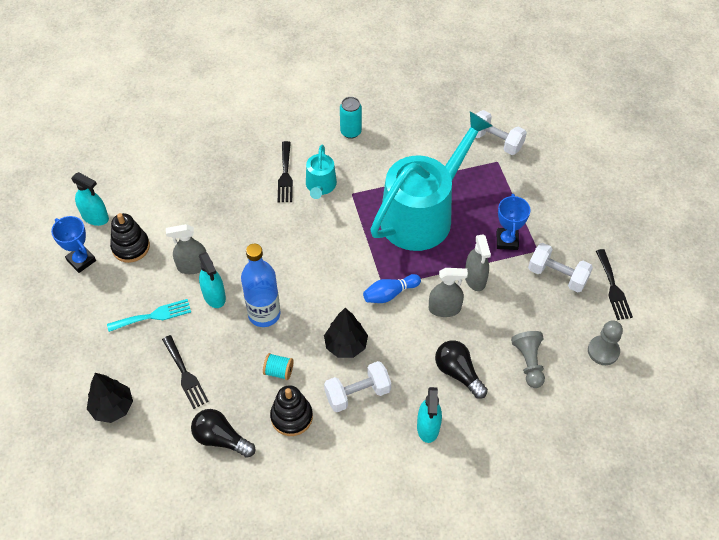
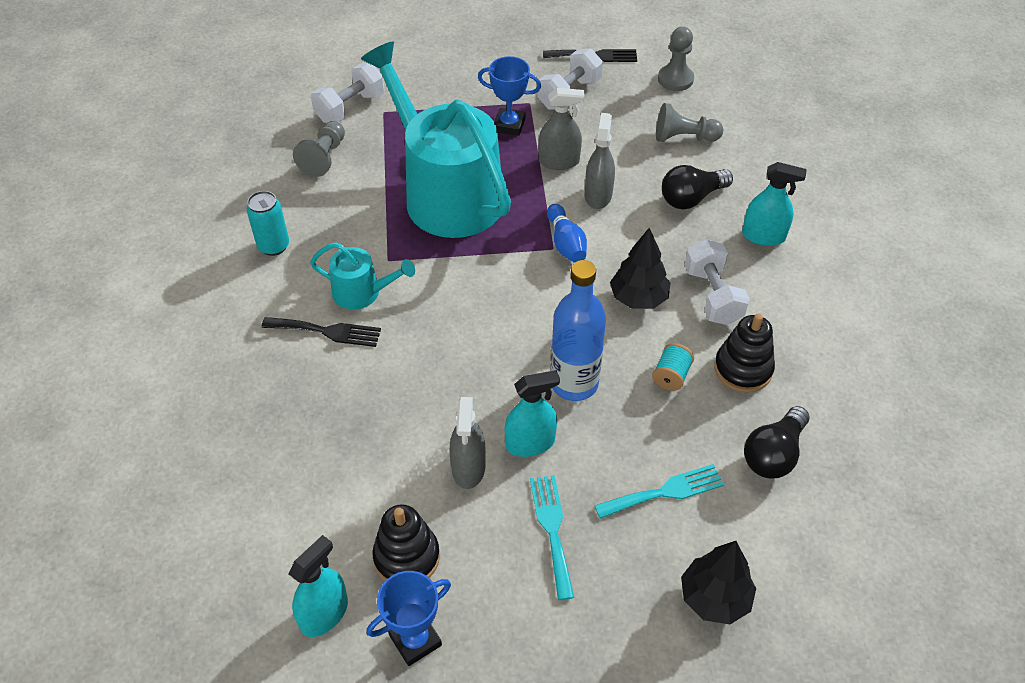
camera: 80 degrees left, 5 degrees down
(185, 374) = (665, 492): black fork -> turquoise fork
(439, 138) = (324, 157): none -> grey pawn

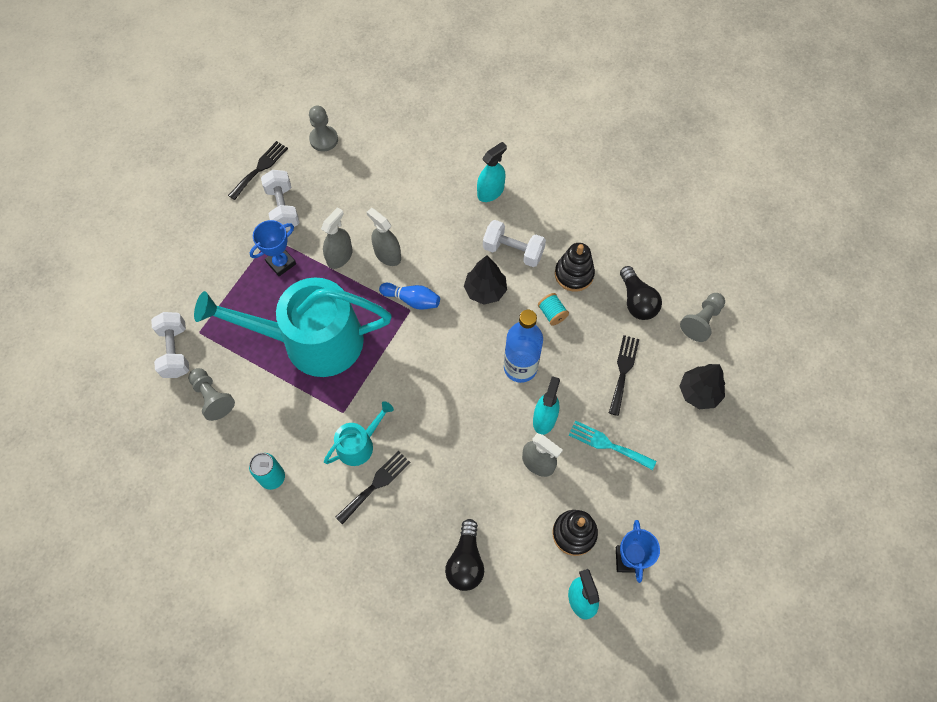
camera: 55 degrees left, 15 degrees up
(665, 492) = (623, 371): turquoise fork -> black fork
(684, 137) = (379, 173): grey pawn -> grey pawn (701, 321)
(691, 198) = (431, 206): black light bulb -> black light bulb (466, 561)

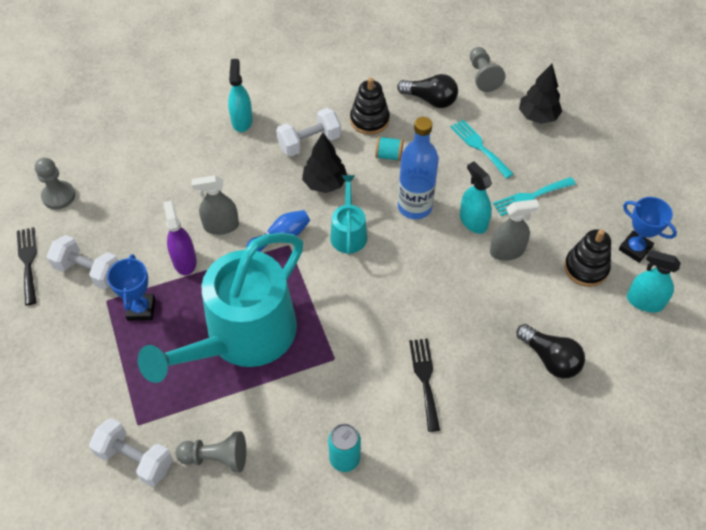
camera: 50 degrees left, 10 degrees down
(339, 256) = (184, 261): grey spray bottle -> purple spray bottle
(359, 444) = (376, 367): turquoise watering can -> turquoise watering can (348, 233)
(623, 371) = (479, 146): black fork -> turquoise fork

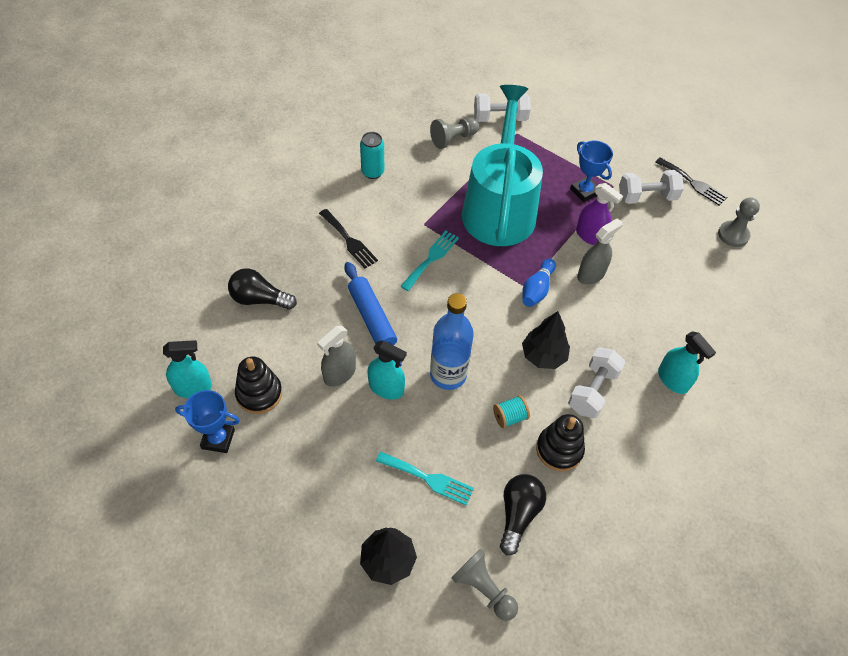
camera: 145 degrees right, 0 degrees up
(348, 233) = (486, 320): turquoise watering can -> none
(430, 100) = (518, 514): black light bulb -> black light bulb turned 120 degrees clockwise
(450, 285) = (372, 318): none -> blue rolling pin
(530, 197) = (345, 444): turquoise fork -> turquoise fork (431, 258)

